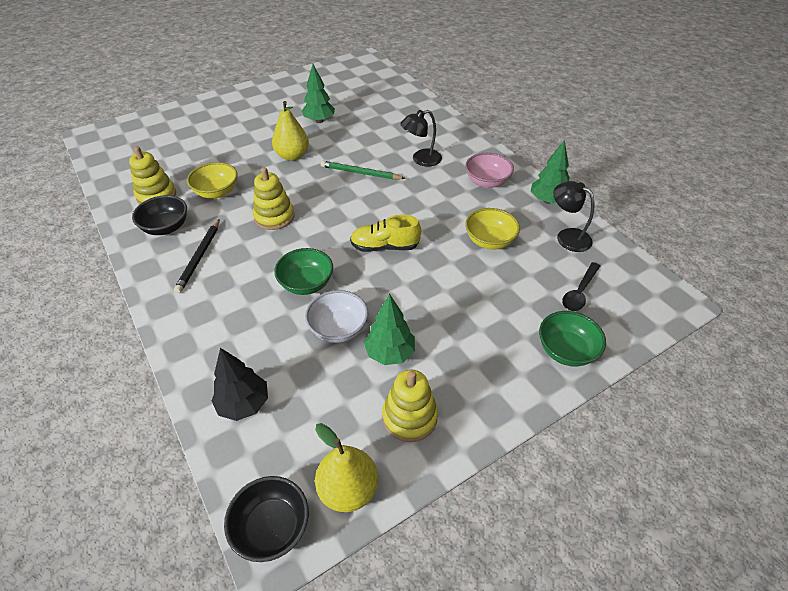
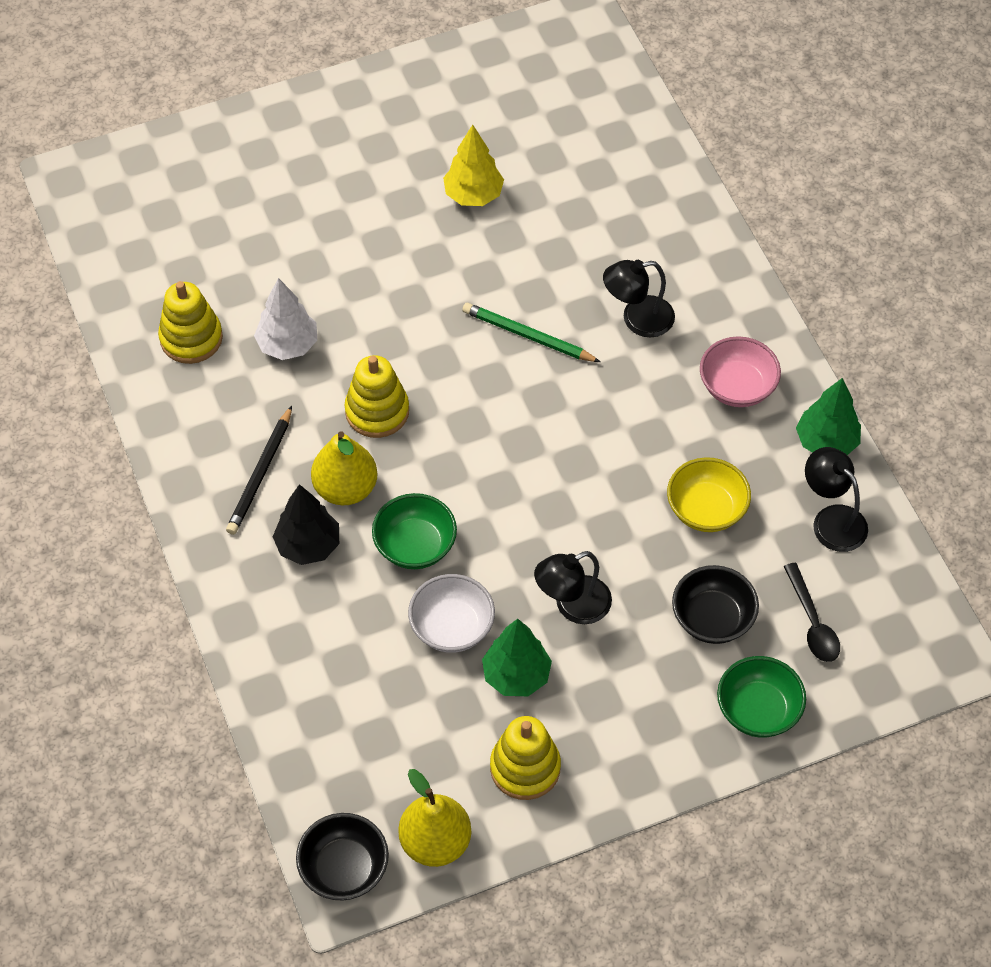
camera: 10 degrees right, 10 degrees up
(166, 227) = (209, 408): black bowl -> black bowl (712, 619)
(217, 192) = (288, 345): yellow bowl -> white tree
(244, 404) = (318, 717): black tree -> black tree (308, 546)
(292, 156) = (417, 278): yellow pear -> yellow pear (345, 488)
(319, 121) = (473, 195): green tree -> yellow tree
(385, 246) = (541, 496): yellow shoe -> none
(419, 304) = (572, 606): none -> black lamp
(579, 292) = (812, 622): black spoon -> black spoon turned 60 degrees counterclockwise

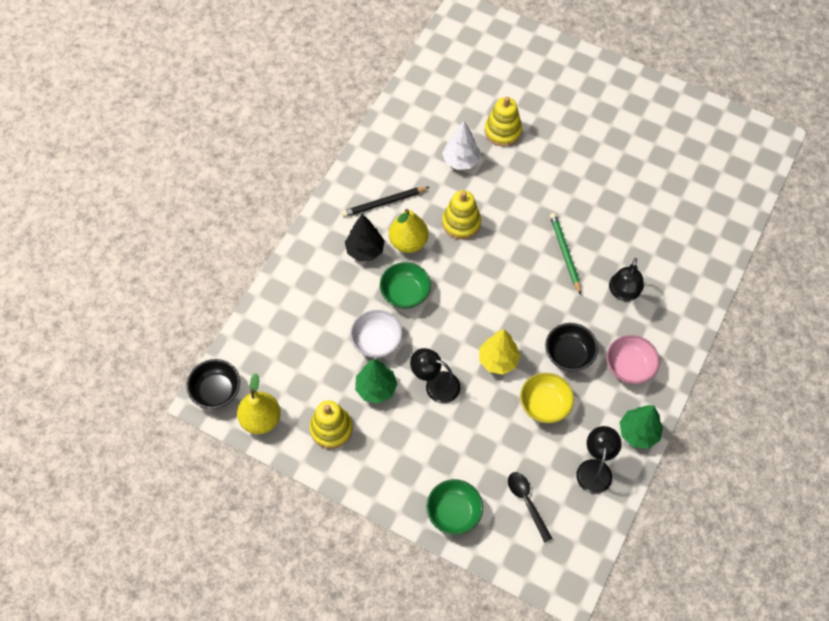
camera: 50 degrees right, 5 degrees up
(191, 338) = (427, 122): yellow stacking toy -> yellow stacking toy (503, 131)
(473, 195) = (620, 170): yellow tree -> yellow tree (498, 360)
(637, 319) = (623, 293): black lamp -> black lamp turned 105 degrees counterclockwise
(712, 619) = (486, 453): black bowl -> black bowl (569, 354)
(812, 622) = (527, 502): black spoon -> black spoon turned 120 degrees clockwise

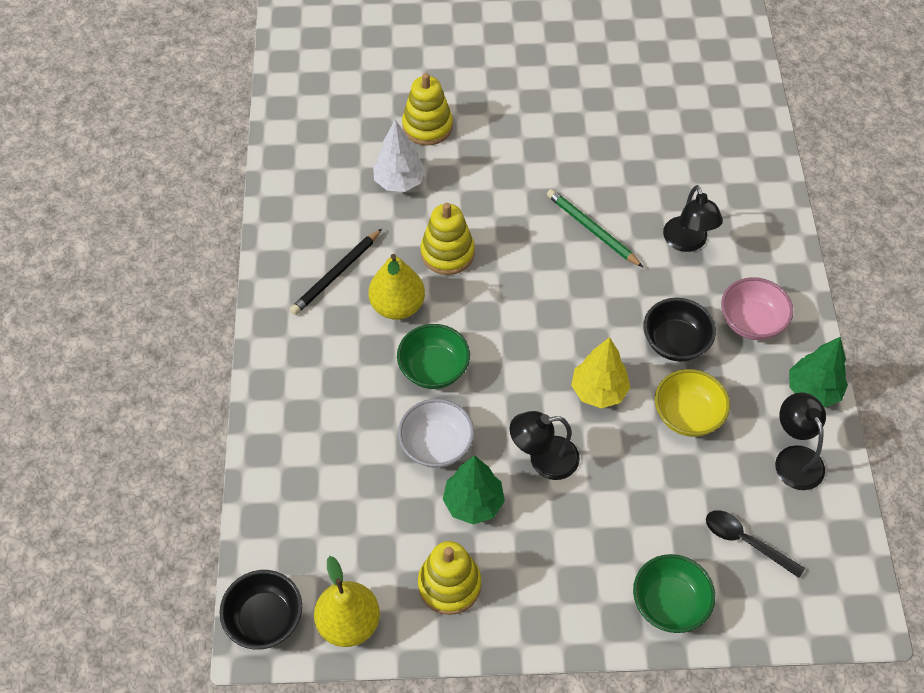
camera: 30 degrees left, 5 degrees down
(365, 250) = (349, 342): black tree -> none

